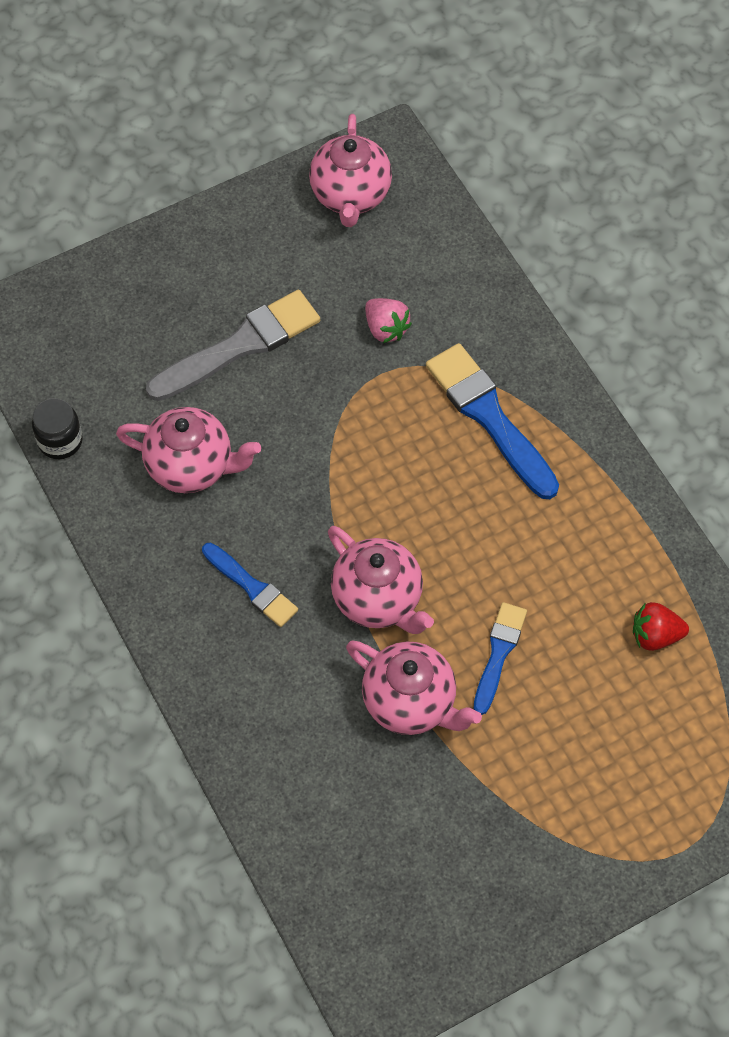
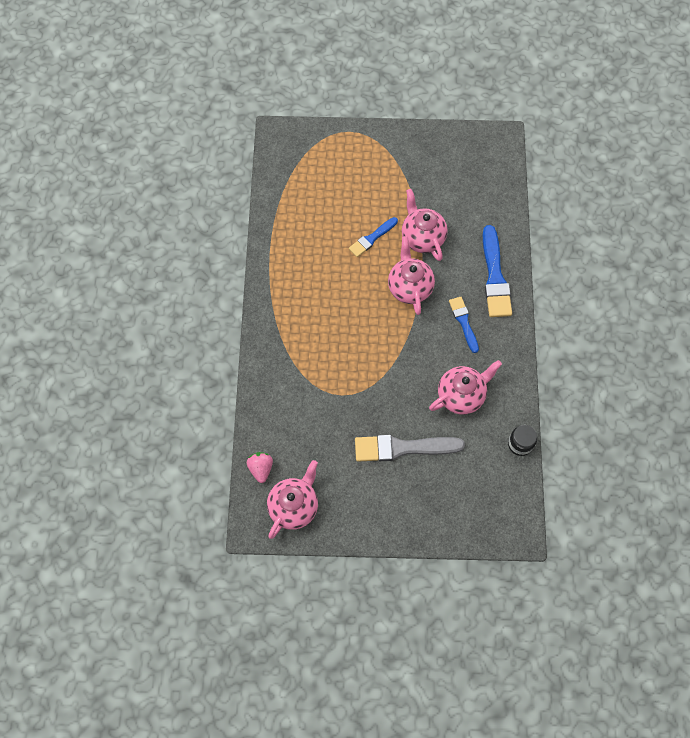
camera: 150 degrees left, 5 degrees up
(191, 466) = (461, 395): pink teapot -> pink teapot turned 105 degrees clockwise
(386, 328) = (324, 417): pink strawberry -> pink strawberry (261, 468)
(489, 417) = (304, 344): blue brush -> blue brush (494, 277)
(655, 635) = (300, 212): red strawberry -> none

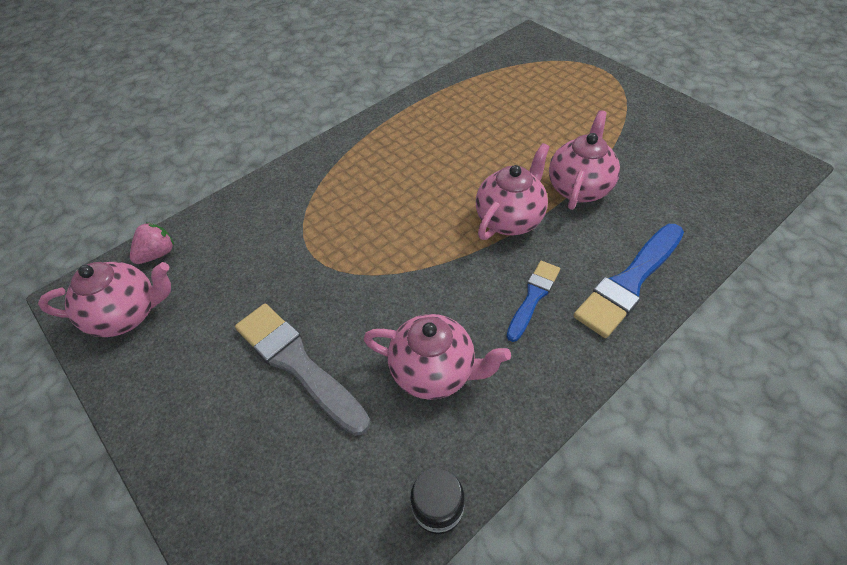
camera: 50 degrees right, 15 degrees down
(372, 238) = (522, 154): blue brush -> none

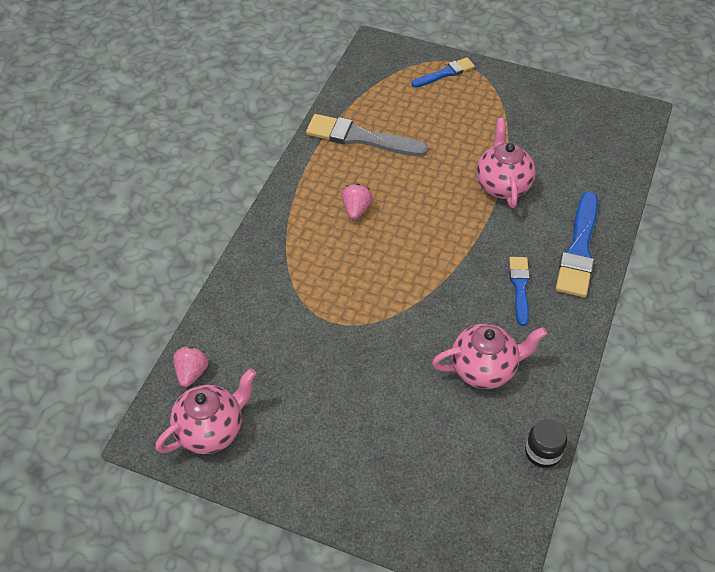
camera: 30 degrees left, 0 degrees up
(297, 364) = (382, 406): grey brush -> grey brush (360, 138)
(414, 163) = (356, 209): none -> pink strawberry
(510, 219) = (466, 231): pink teapot -> none
(582, 74) = (445, 73): none -> blue brush

